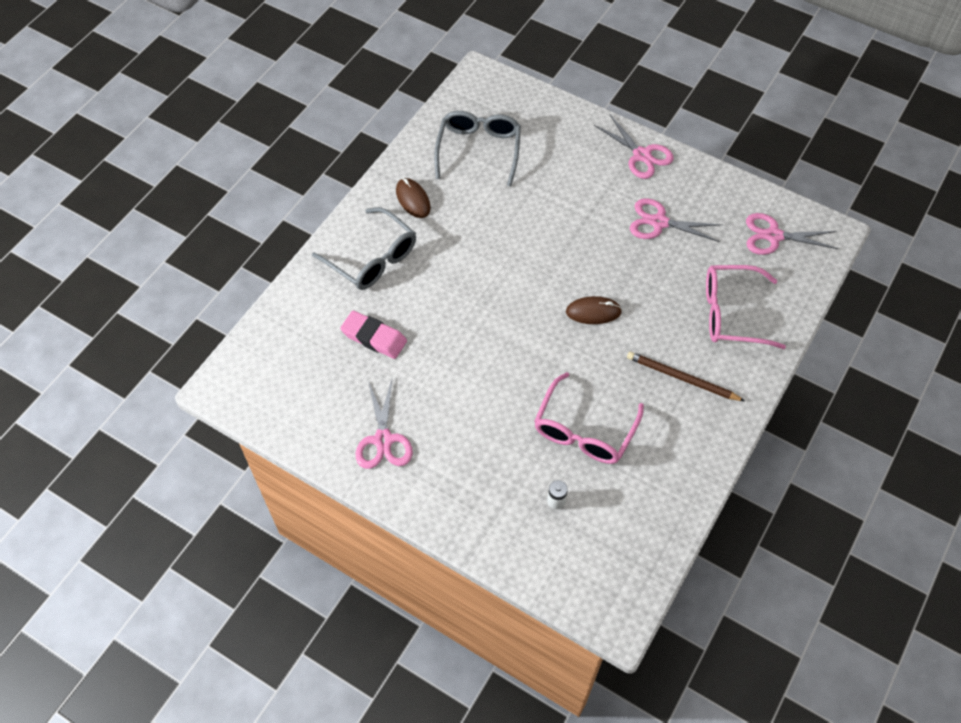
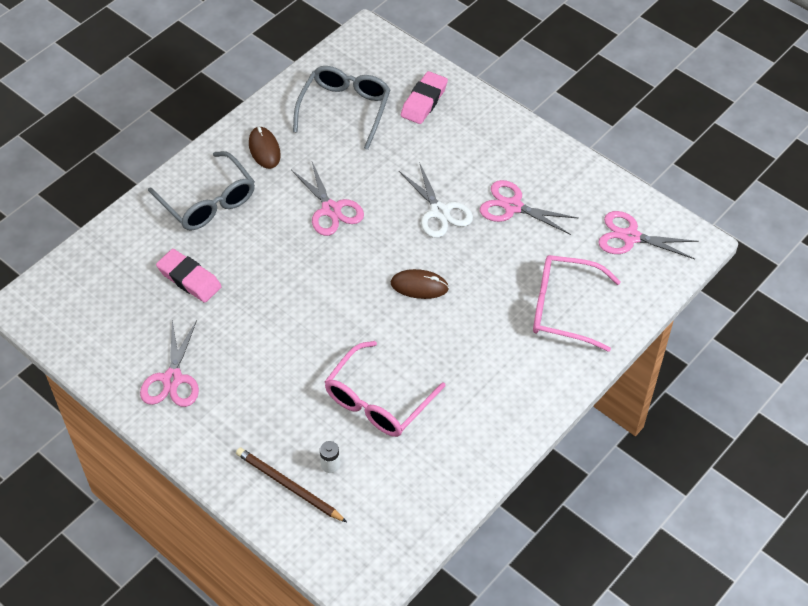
camera: 10 degrees right, 5 degrees down
(550, 132) = (424, 101): none -> pink eraser
(593, 237) = (439, 212): none -> white scissors
(641, 155) = (513, 137): pink scissors -> pink scissors (331, 209)
(682, 378) = (493, 365): brown pencil -> brown pencil (289, 486)

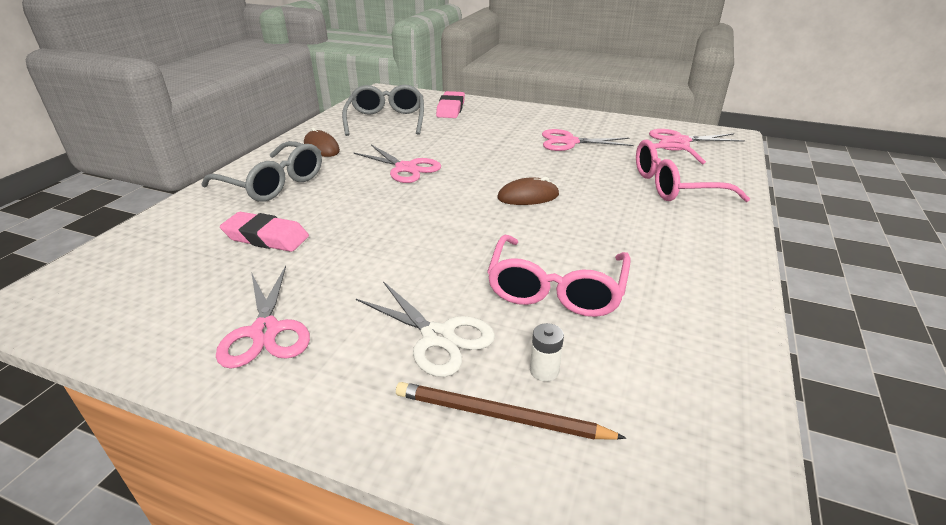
camera: 20 degrees left, 20 degrees down
(439, 212) = (509, 154): white scissors -> white scissors (438, 337)

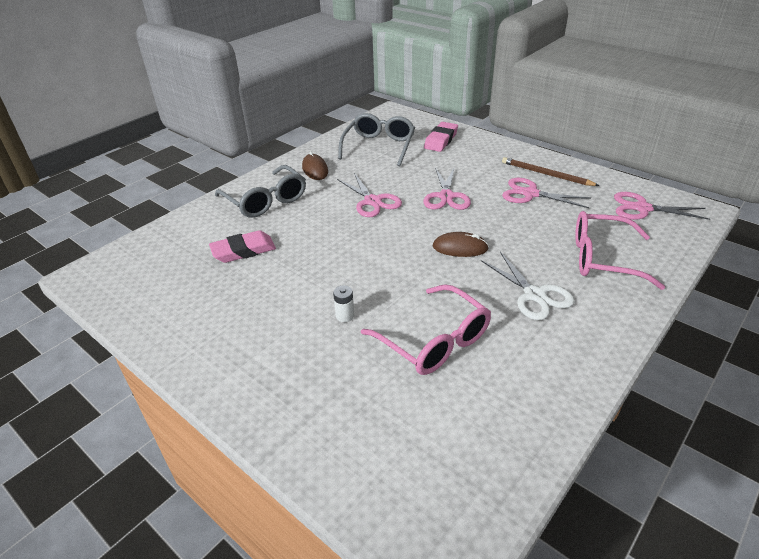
camera: 20 degrees right, 5 degrees up
(265, 331) = (216, 329): pink scissors -> pink scissors (446, 196)
(266, 237) = (243, 251): pink eraser -> pink eraser turned 60 degrees counterclockwise
(438, 337) = (327, 361): white scissors -> white scissors (534, 295)
(500, 416) = (340, 431): brown pencil -> brown pencil (546, 174)
(544, 371) = (389, 406): white battery -> white battery (345, 316)
(556, 289) = (434, 341): pink glasses -> pink glasses turned 75 degrees counterclockwise

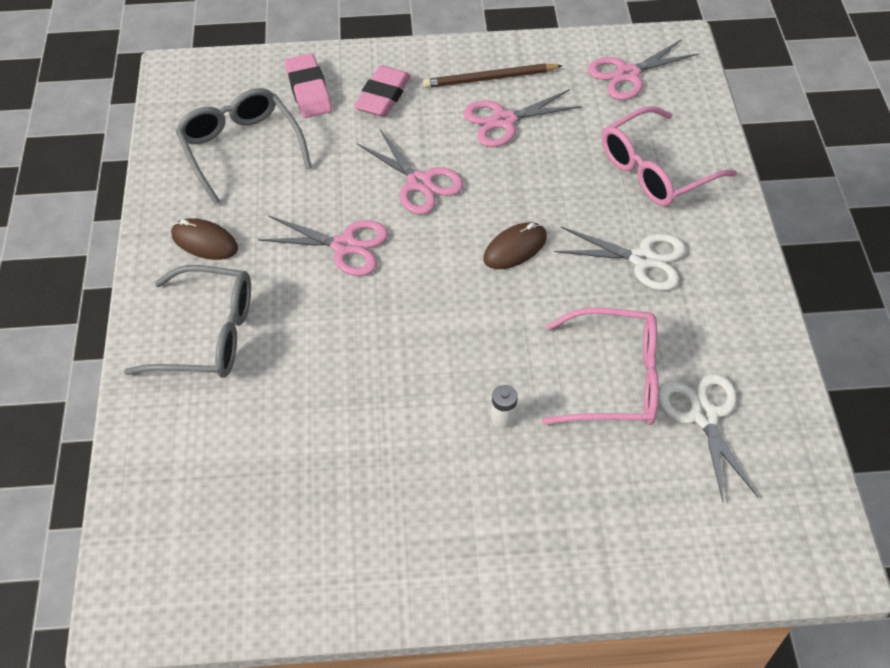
camera: 45 degrees left, 15 degrees up
(243, 251) = (284, 425): pink eraser -> pink eraser (383, 96)
(468, 399) = (704, 416): none -> white scissors

